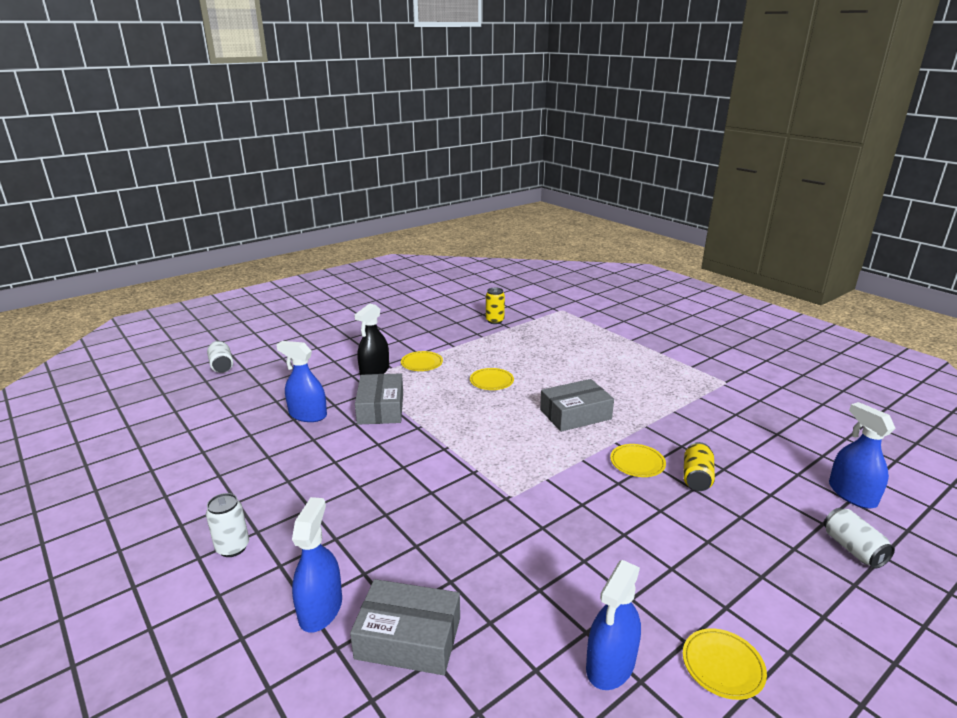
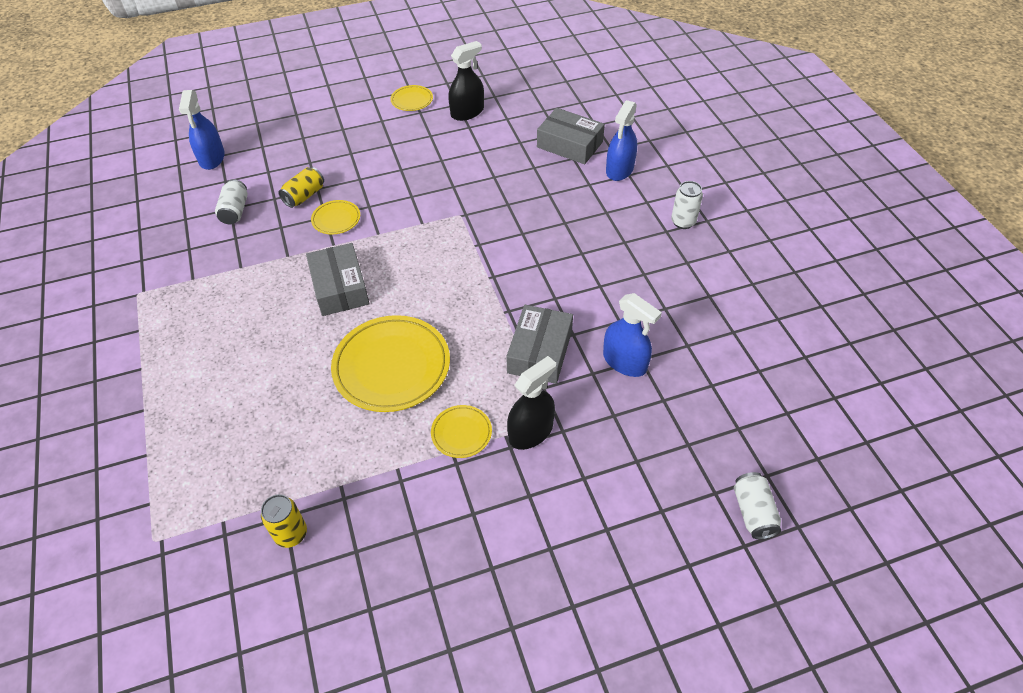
camera: 160 degrees left, 25 degrees up
(491, 381) = (392, 366): yellow plate -> yellow plate, size x2.06
(575, 414) = (340, 287): grey box -> grey box turned 75 degrees clockwise
(610, 664) = (467, 112): blue spray bottle -> black spray bottle
(853, 549) = (268, 129): white can -> white can (235, 211)

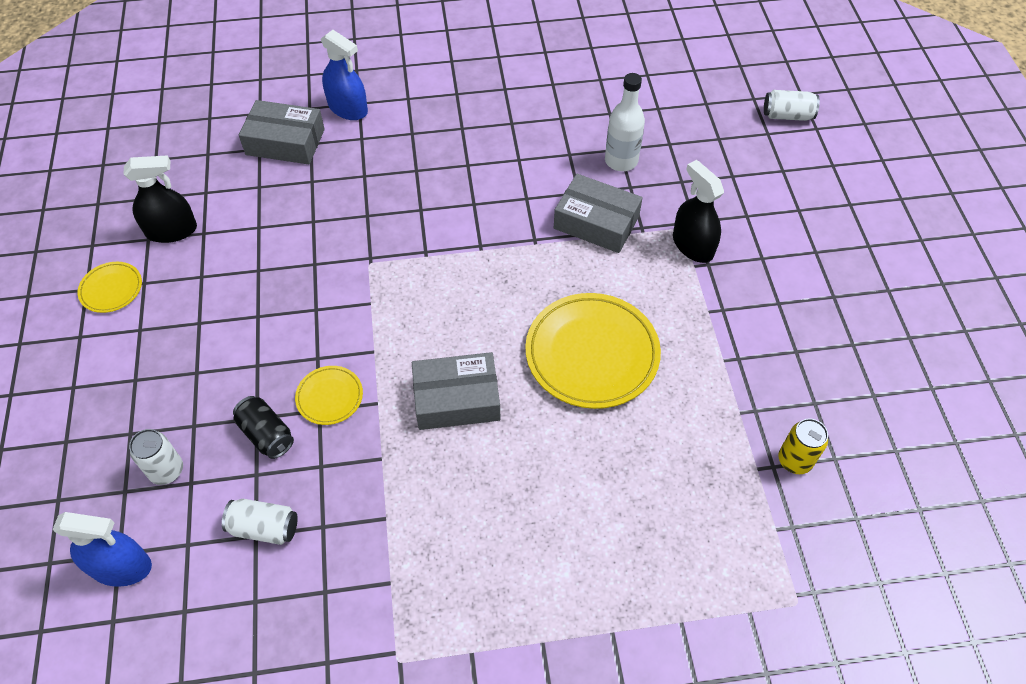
camera: 80 degrees left, 5 degrees up
(304, 196) = (266, 434): yellow can -> black can
(461, 433) = (687, 301): yellow plate -> none
(467, 112) = (171, 230): black spray bottle -> black spray bottle turned 105 degrees clockwise
(569, 145) = (285, 142): grey box -> grey box turned 60 degrees clockwise
(624, 362) = (621, 161): blue spray bottle -> white bottle
(683, 222) = (448, 78): white can -> white can (167, 471)

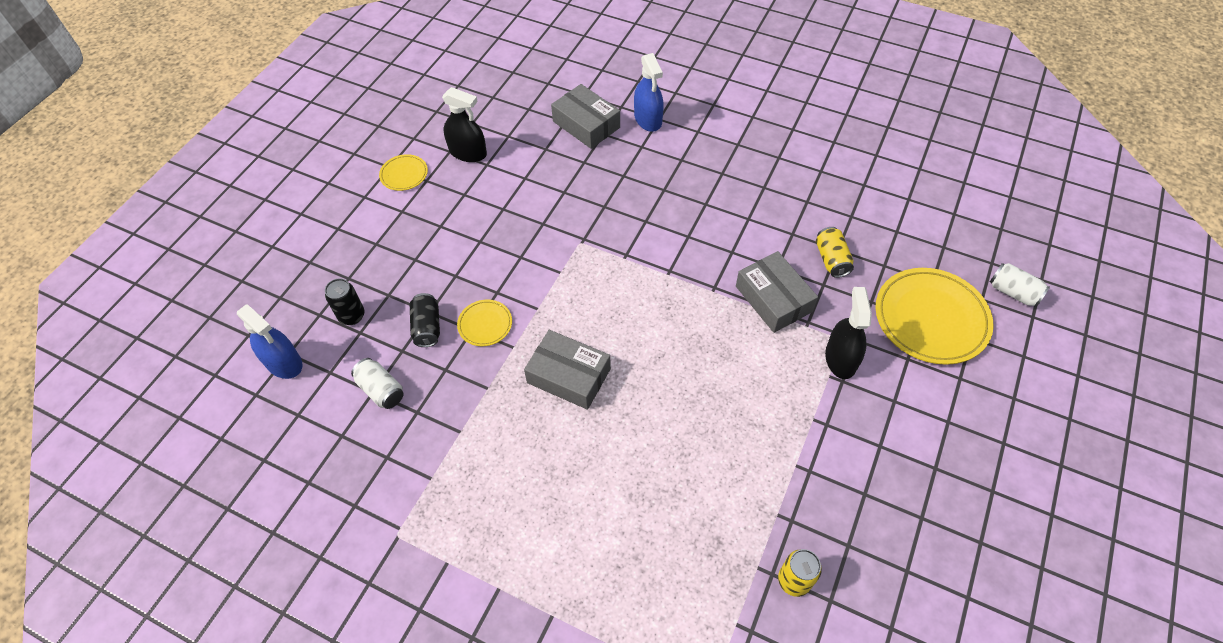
camera: 35 degrees right, 0 degrees up
(167, 471) = (352, 316): white can -> black can
(592, 354) = (693, 399): yellow plate -> yellow plate (931, 319)
(621, 161) = (831, 259): white bottle -> yellow can

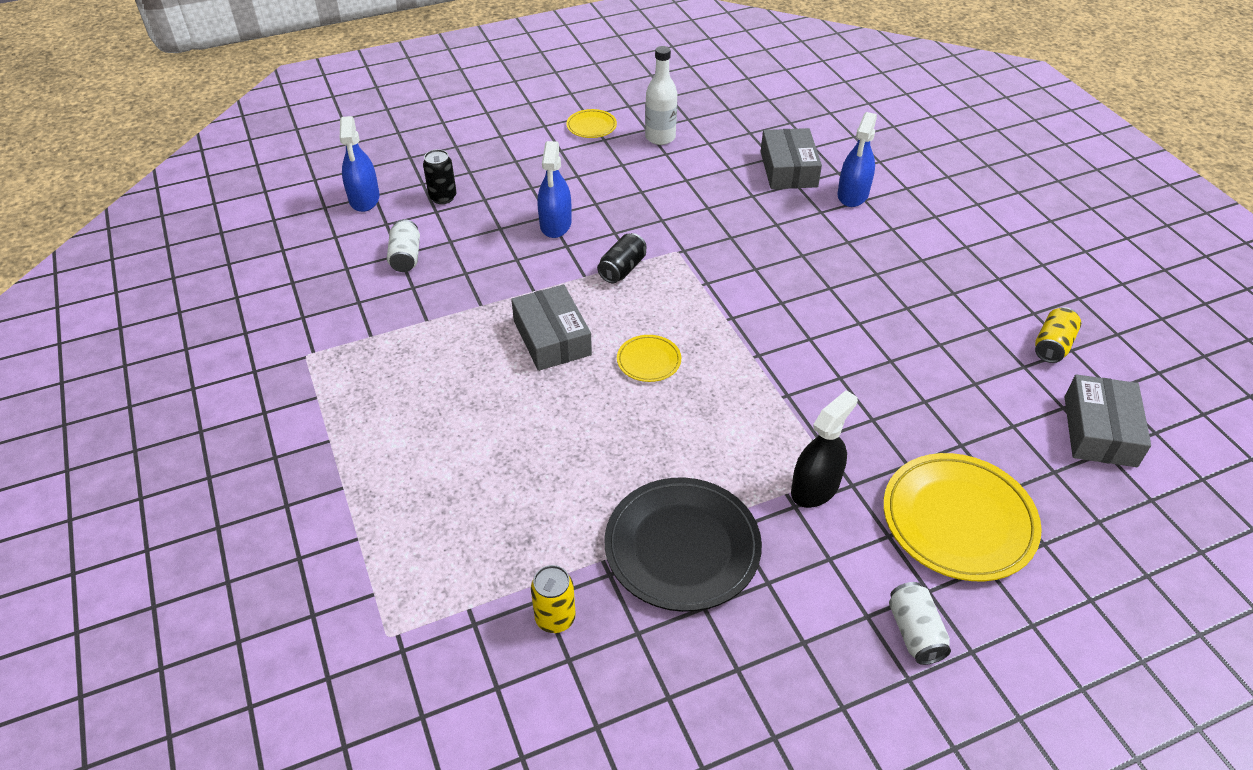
camera: 40 degrees right, 10 degrees down
(427, 327) = (486, 237): black can -> black can (622, 269)
(468, 152) = (660, 137): black spray bottle -> white bottle
(469, 279) = (555, 224): none -> blue spray bottle
(485, 324) = (530, 262): yellow plate -> yellow plate (649, 361)
(773, 299) = (805, 399): grey box -> grey box (1099, 431)
(812, 464) = (682, 547): none -> black plate
(831, 259) = (907, 405): yellow can -> yellow can (1052, 345)
(1013, 292) = (1092, 562): white can -> white can (914, 632)

